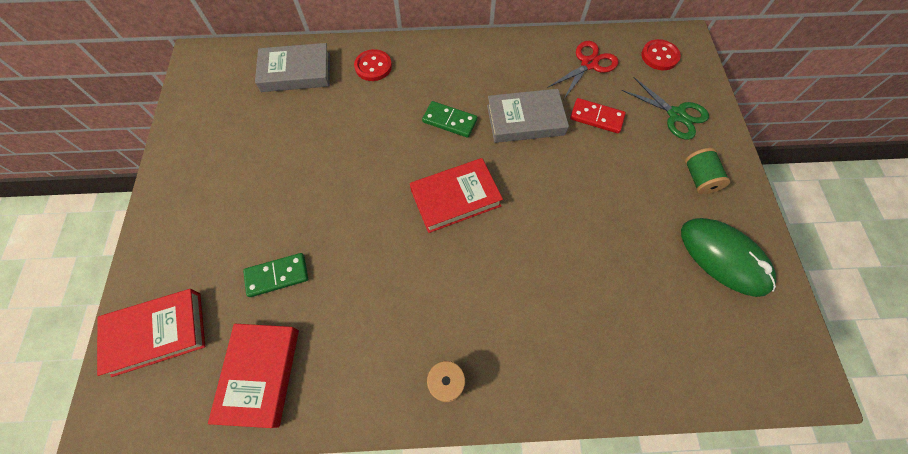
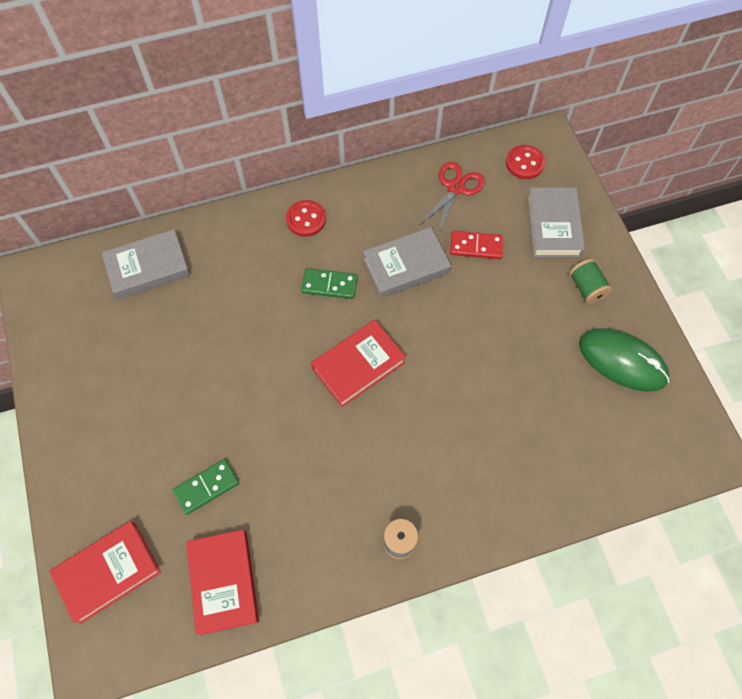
camera: 15 degrees left, 0 degrees up
(373, 66) = (230, 242): red button -> red button (306, 219)
(676, 115) = (553, 226): green scissors -> grey book

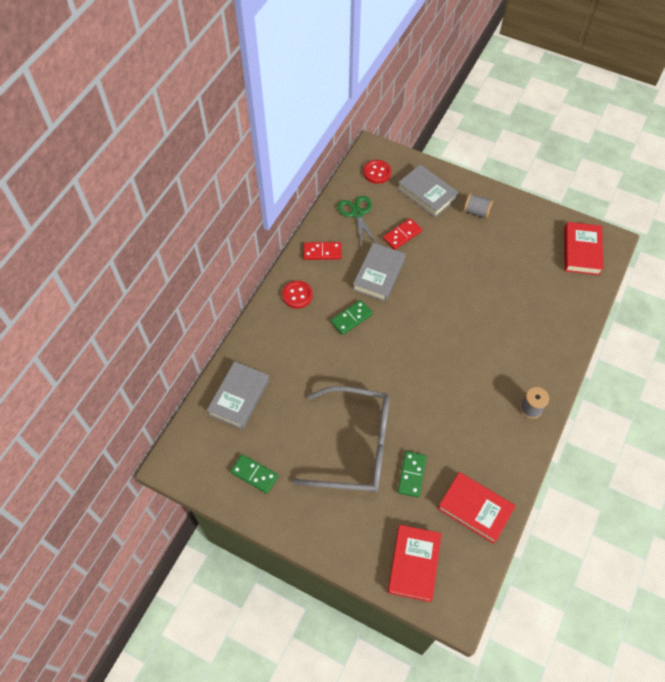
camera: 45 degrees left, 5 degrees down
(80, 348) = (254, 474): none -> green domino
(190, 409) = (356, 446): none -> grey glasses
(358, 365) = (414, 345): red book -> red book (581, 251)
(377, 198) = (322, 252): none -> red domino
(455, 188) = (357, 213): red scissors -> green scissors
(586, 288) = (476, 212): green spool -> grey spool
(622, 361) = (530, 233): green mouse -> none

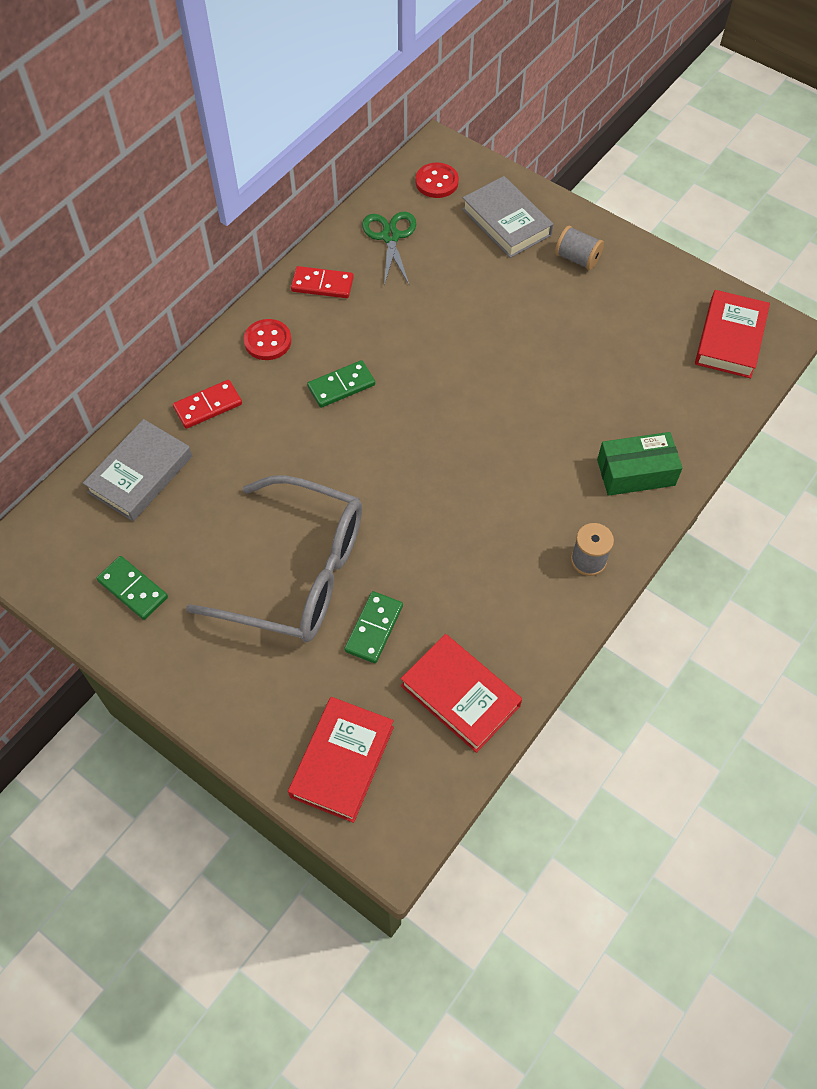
camera: 10 degrees right, 0 degrees up
(379, 274) = (400, 329): grey book -> none
(402, 235) = (451, 277): red domino -> red domino (208, 406)
(545, 347) = (635, 472): none -> green box

